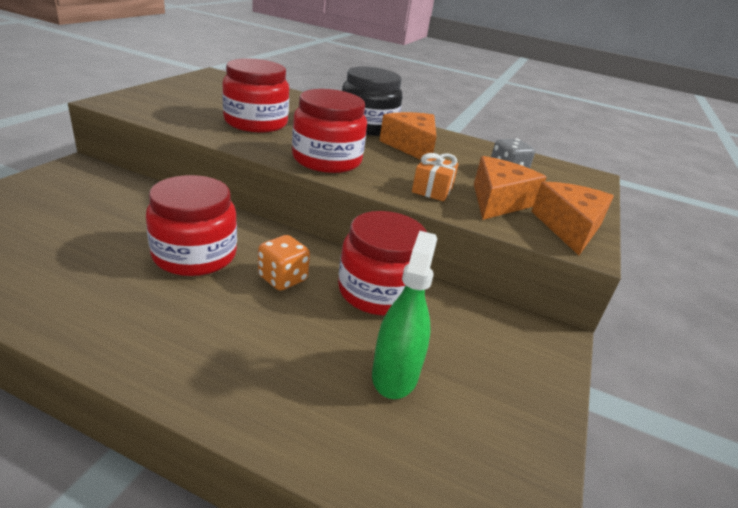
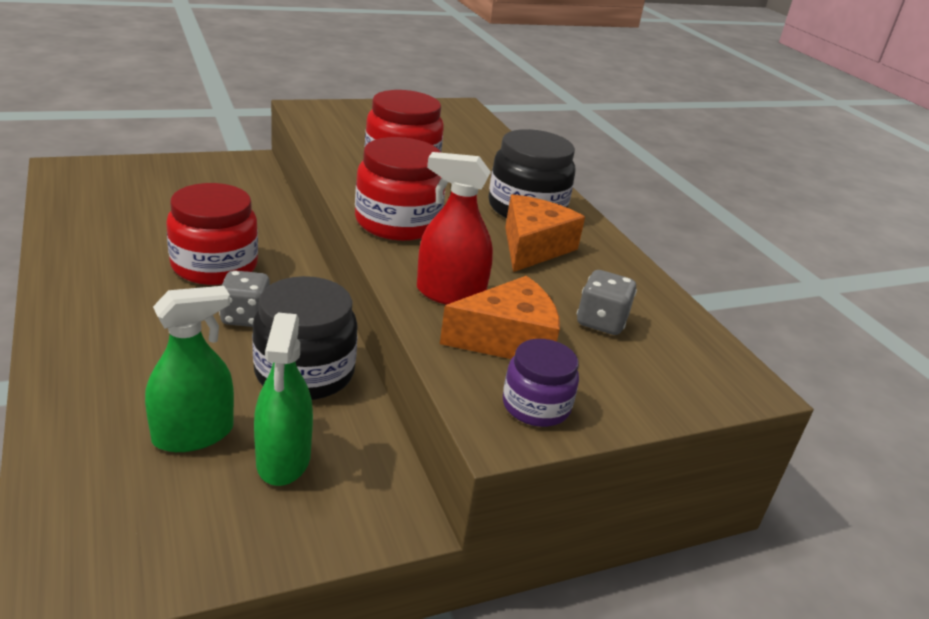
camera: 45 degrees right, 0 degrees up
(282, 279) = (245, 317): orange dice -> grey dice
(378, 291) = (304, 372): red jar -> black jar
(432, 190) = (450, 294): orange gift -> red spray bottle
(462, 350) = (283, 459): none -> green spray bottle
(569, 227) = (536, 406): orange cheese -> purple jar

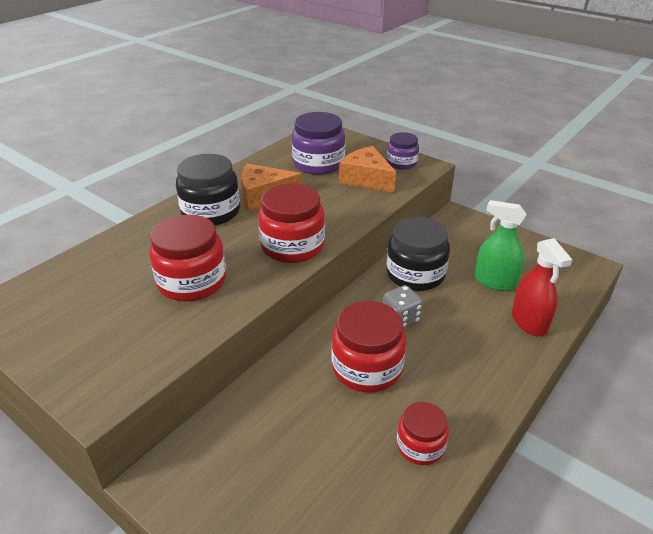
camera: 115 degrees left, 5 degrees up
(97, 248) = (420, 445): none -> red jar
(283, 459) = (471, 252): green spray bottle -> none
(450, 294) = (349, 203): red spray bottle -> red spray bottle (529, 322)
(601, 322) = (318, 164): grey dice -> purple jar

